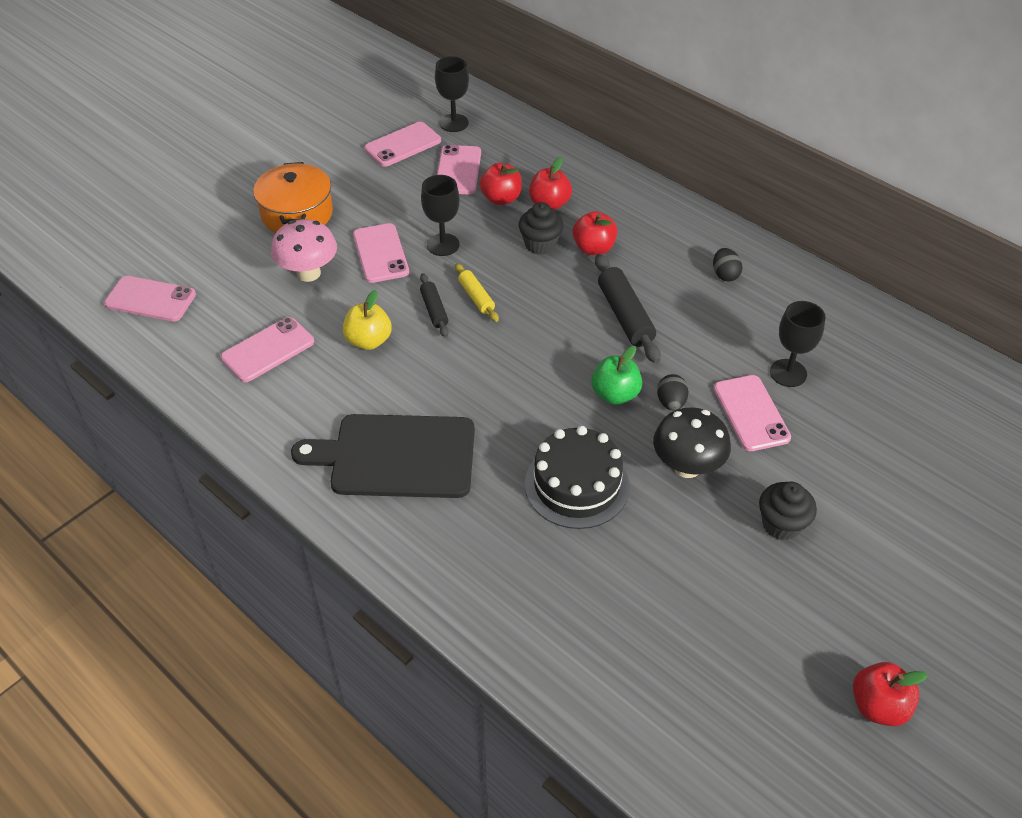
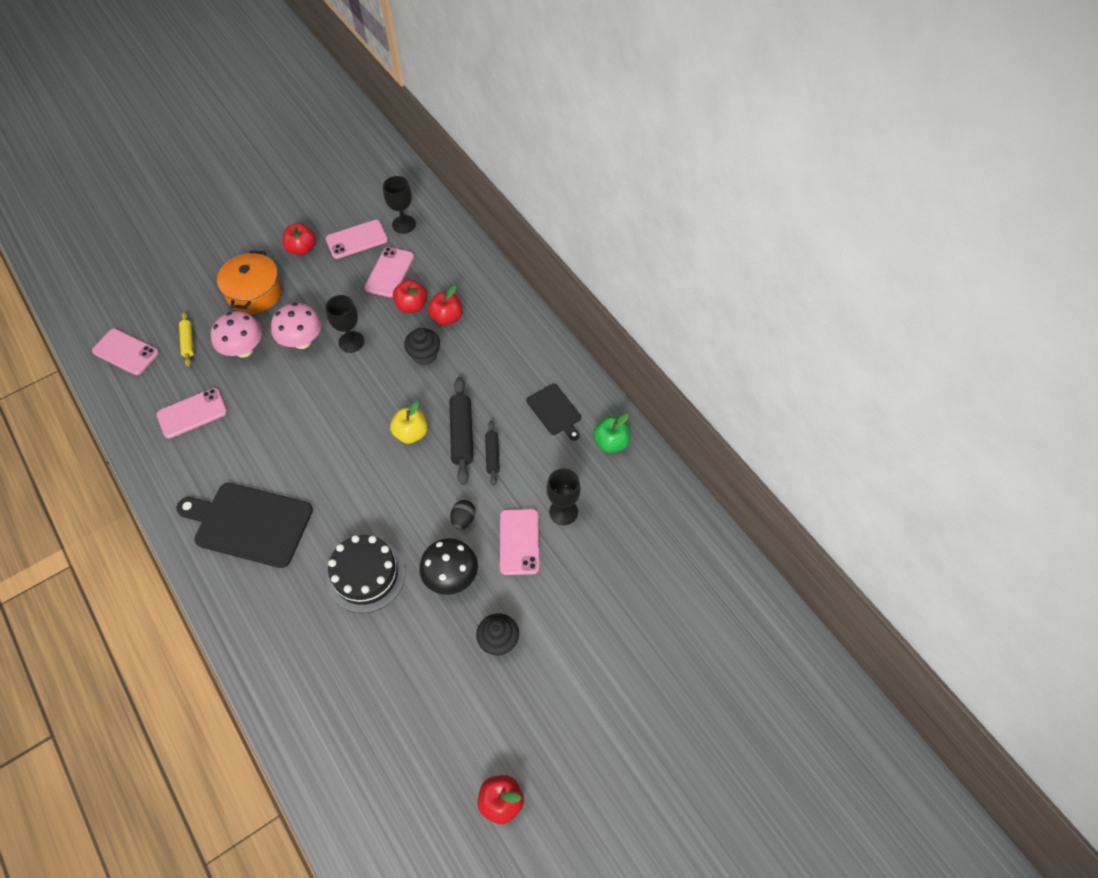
camera: 15 degrees right, 10 degrees up
(369, 341) = (265, 419): yellow apple -> yellow apple (411, 433)
(380, 253) = (302, 341): pink phone -> pink mushroom
(434, 310) = (322, 401): black rolling pin -> black rolling pin (492, 455)
(476, 297) = (357, 396): yellow rolling pin -> yellow rolling pin (188, 342)
(593, 248) = (464, 367): red apple -> red apple (302, 249)
(615, 394) = (425, 504): green apple -> green apple (611, 443)
(725, 275) = (555, 411): black egg -> black cutting board

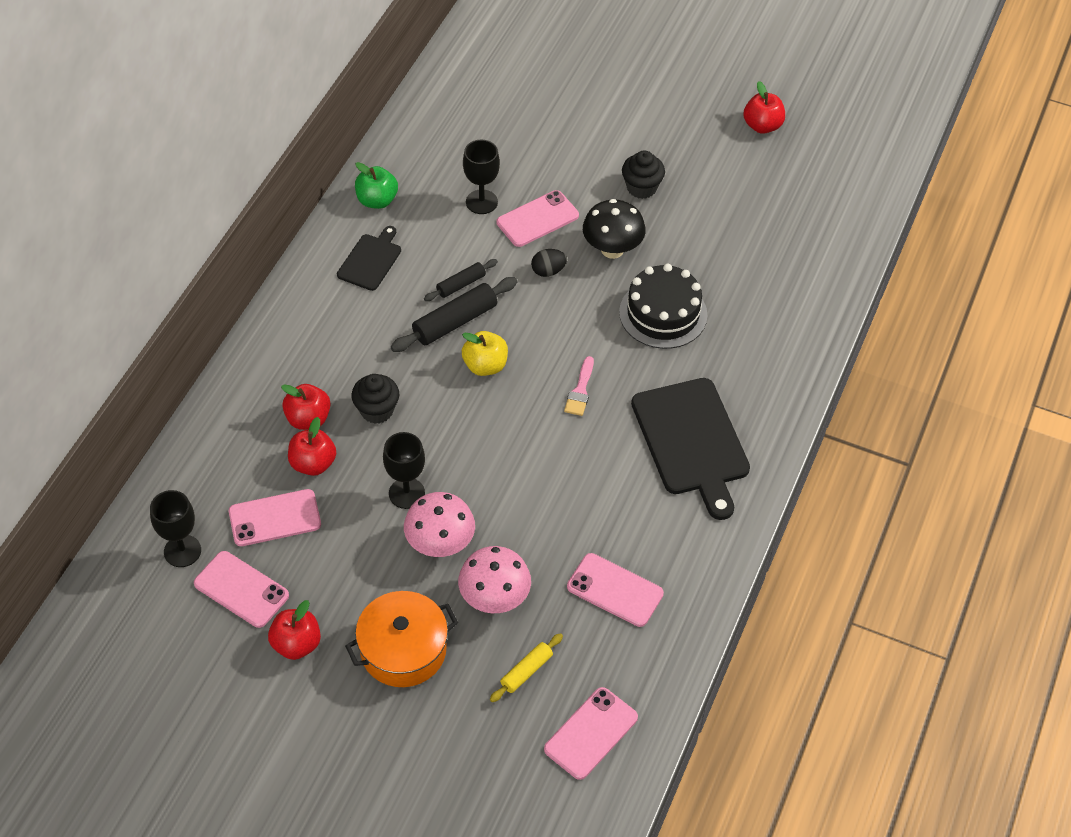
camera: 125 degrees left, 5 degrees down
(125, 352) = (591, 733): pink phone -> pink phone turned 45 degrees clockwise
(345, 479) = (580, 390): none -> pink brush

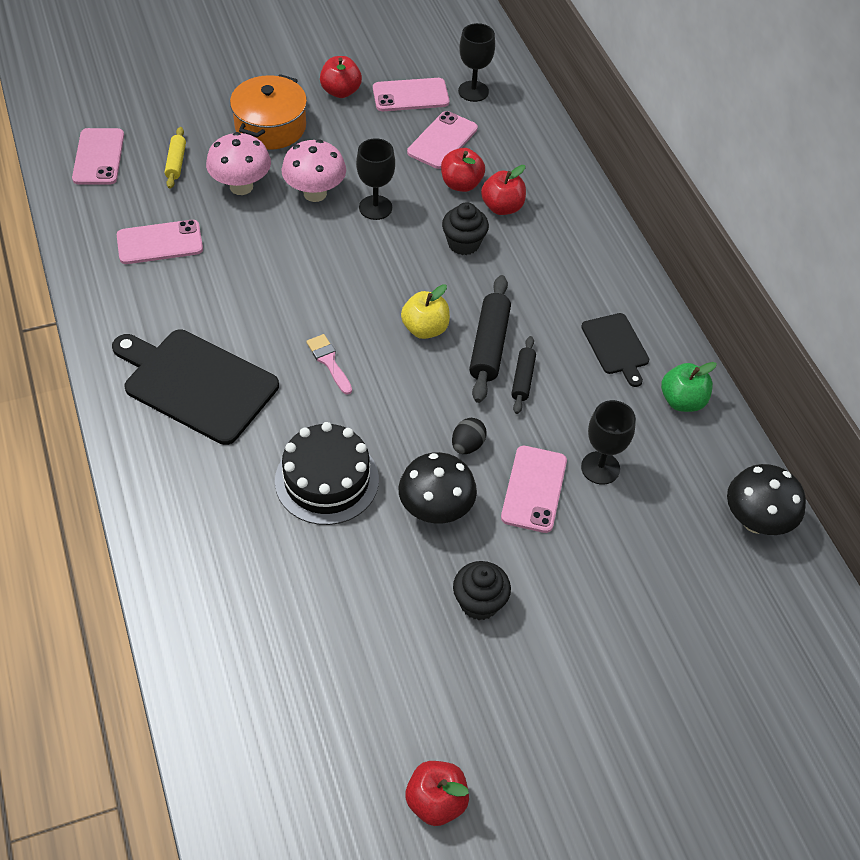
camera: 135 degrees right, 0 degrees up
(429, 116) = (755, 521): none -> black mushroom

